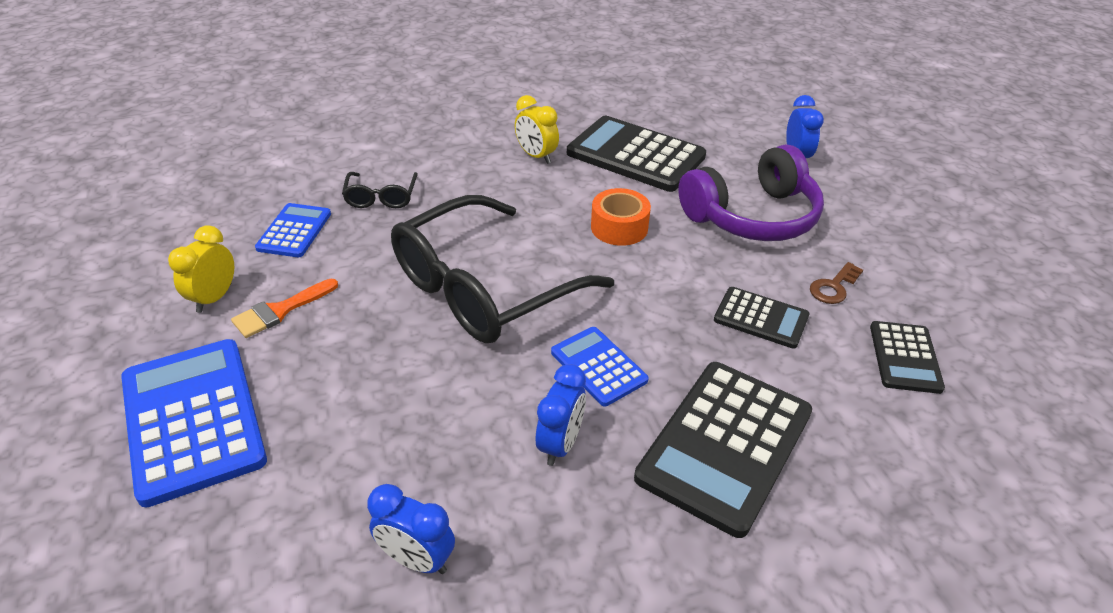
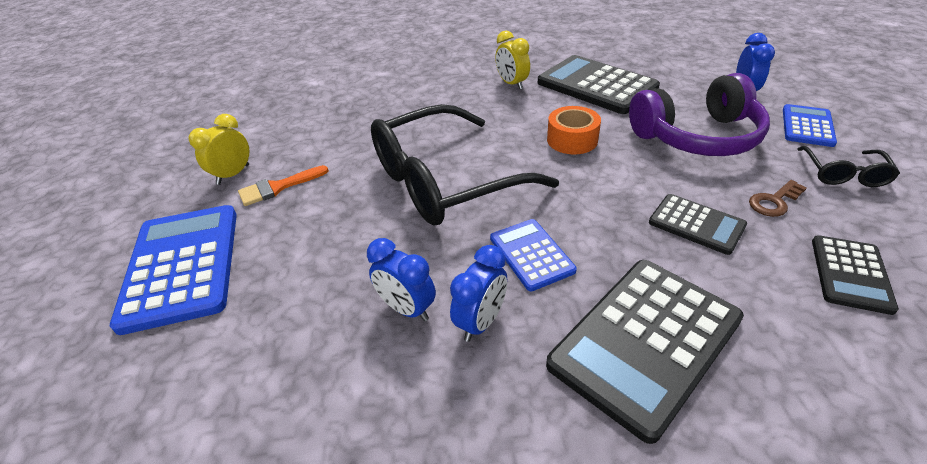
camera: 15 degrees right, 0 degrees up
(294, 231) = (308, 130): blue calculator -> blue calculator (807, 126)
(381, 197) = (381, 109): black glasses -> black glasses (843, 174)
(417, 559) = (321, 416): blue clock -> blue clock (407, 308)

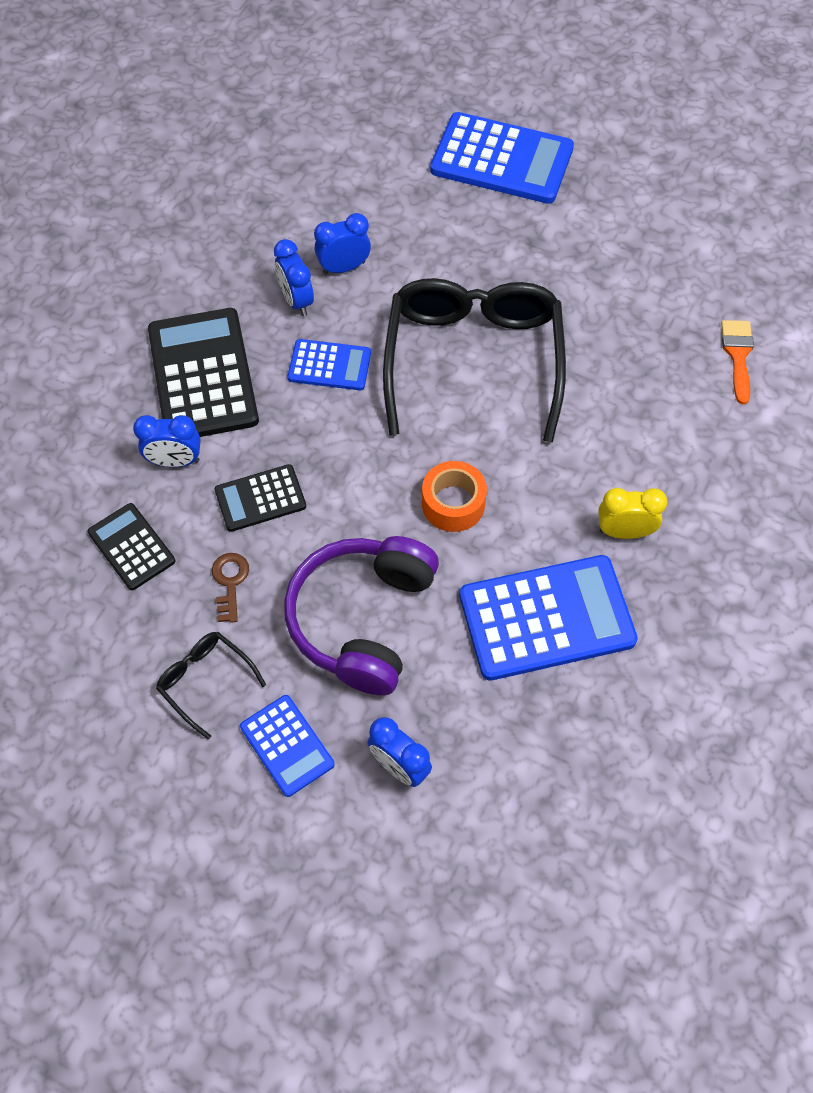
camera: 120 degrees right, 20 degrees up
(233, 175) = (617, 214): yellow clock -> none
(278, 187) = (567, 240): orange brush -> orange brush (738, 355)
(596, 85) = (546, 618): black calculator -> blue calculator
(748, 299) = (175, 461): none -> blue clock

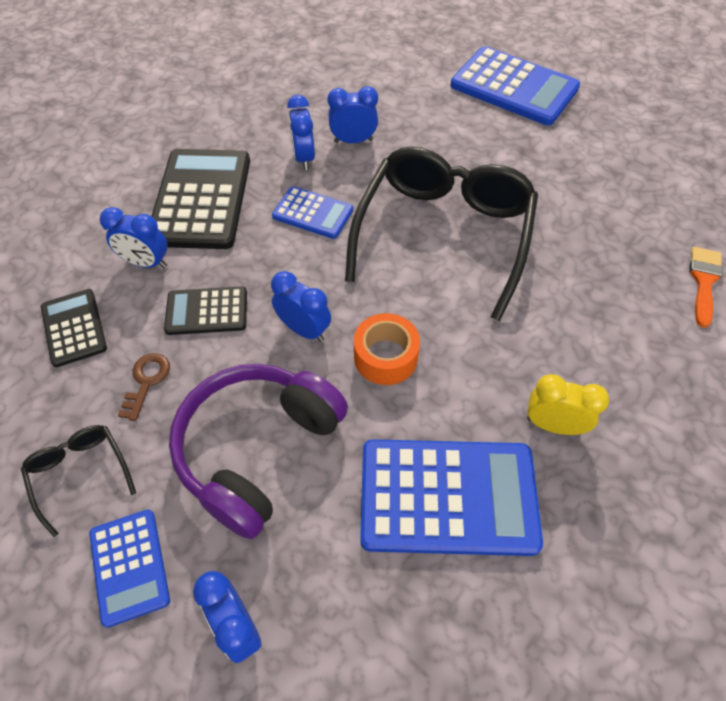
camera: 15 degrees right, 5 degrees down
(365, 495) = (304, 329): none -> blue clock

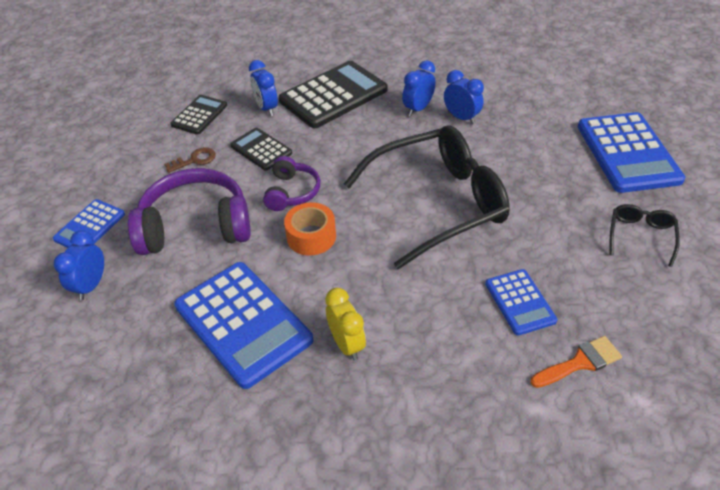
camera: 50 degrees right, 10 degrees down
(80, 474) = (122, 176): black glasses -> black glasses (640, 236)
(304, 329) = (292, 192): blue clock -> purple headphones
(313, 213) = (380, 140): blue calculator -> blue calculator (520, 302)

